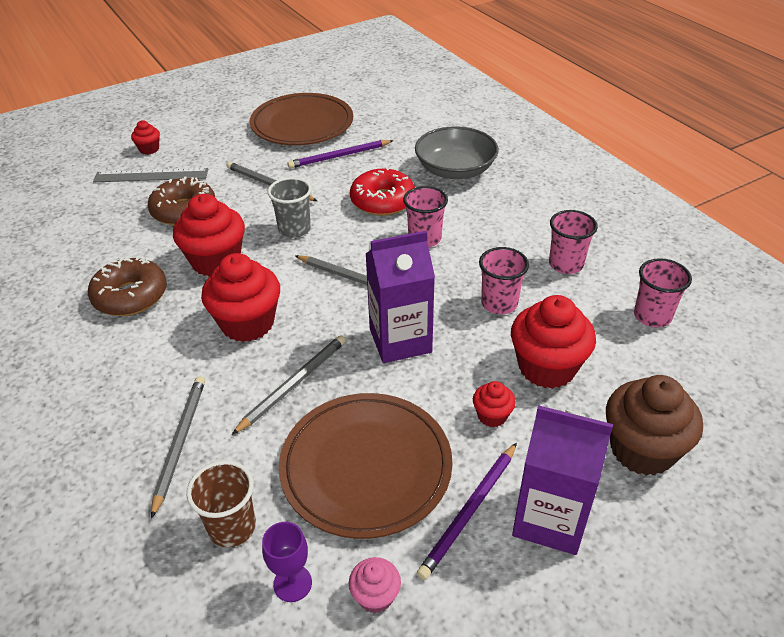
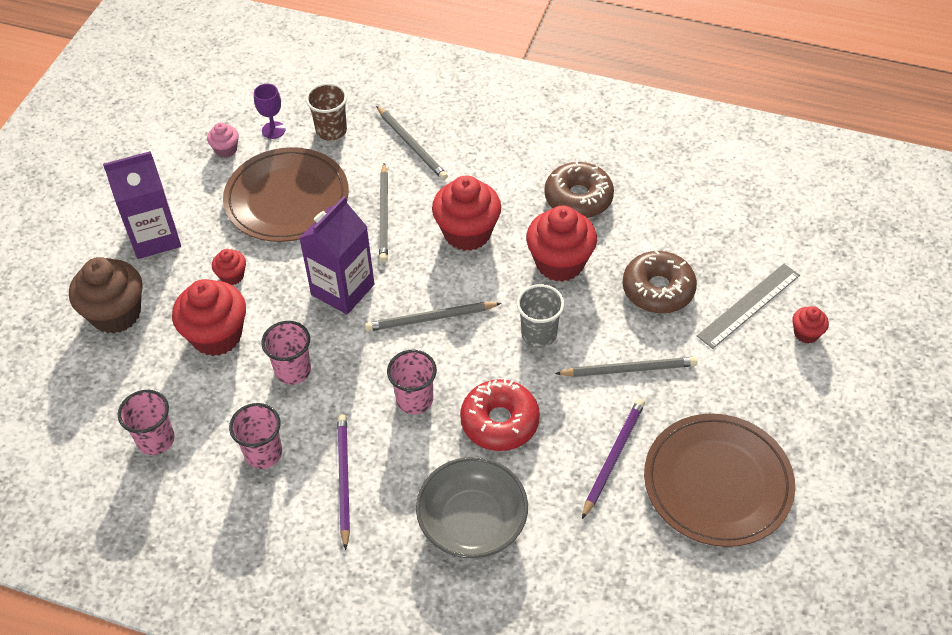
camera: 140 degrees right, 10 degrees up
(469, 511) = (205, 213): purple pencil -> purple pencil (343, 479)

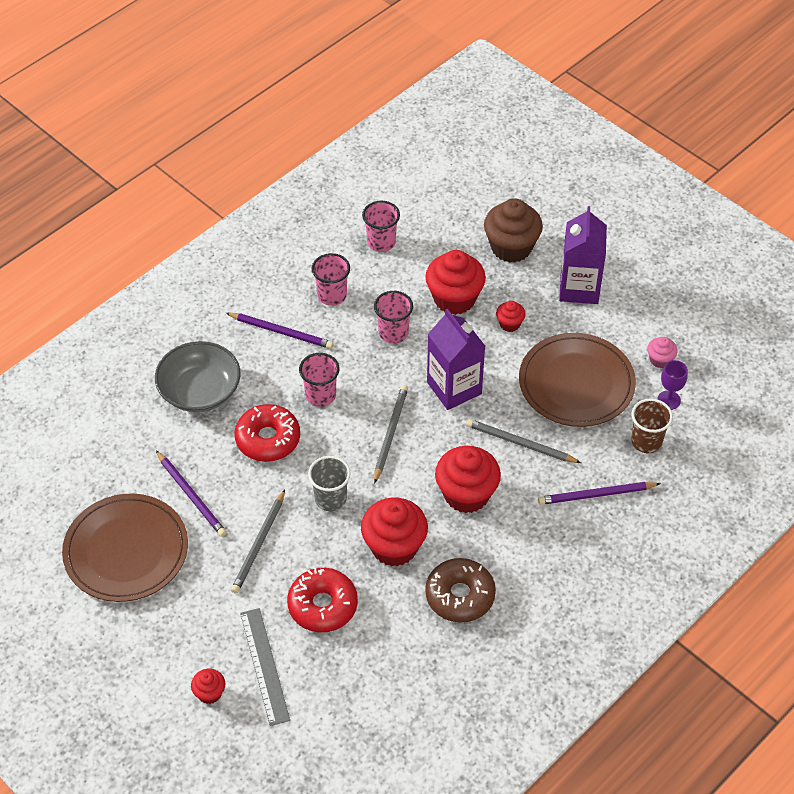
camera: 115 degrees right, 0 degrees up
(412, 145) = (596, 495): grey pencil -> purple pencil
(658, 289) = (322, 605): brown donut -> red donut

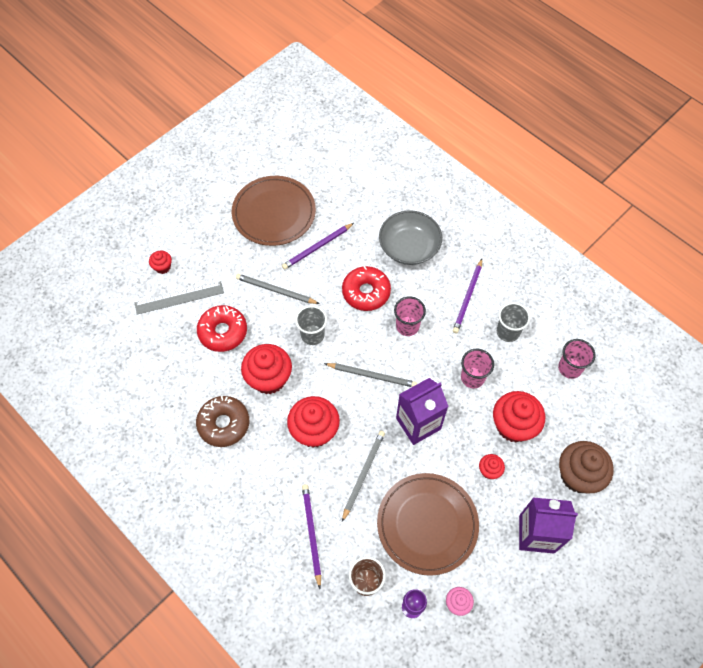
camera: 90 degrees right, 10 degrees up
(332, 295) = (508, 332): pink cup -> grey cup

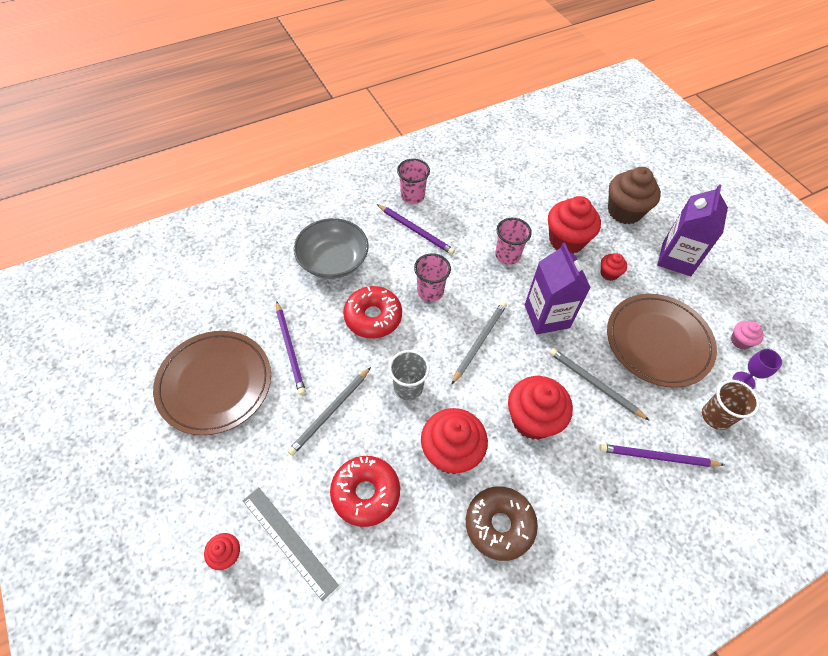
camera: 75 degrees left, 5 degrees down
(179, 298) = (289, 541): grey ruler -> grey ruler turned 45 degrees counterclockwise
(508, 332) = (466, 212): grey cup -> none
(570, 368) = (518, 182): pink cup -> pink cup (412, 196)

